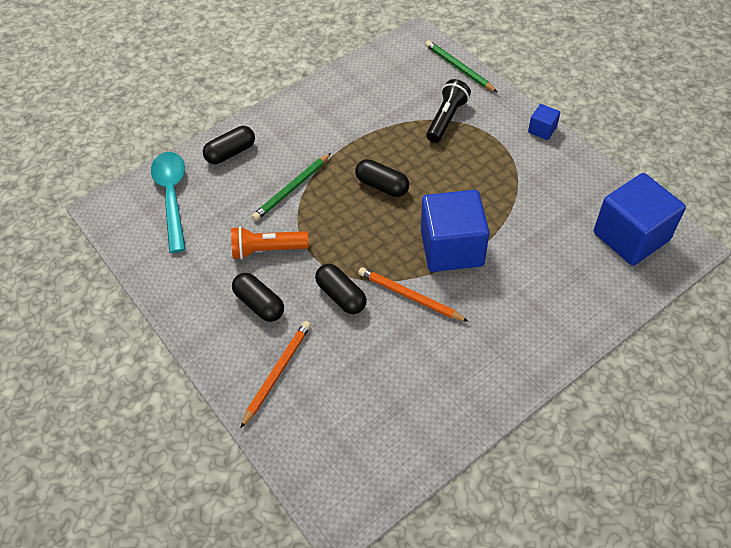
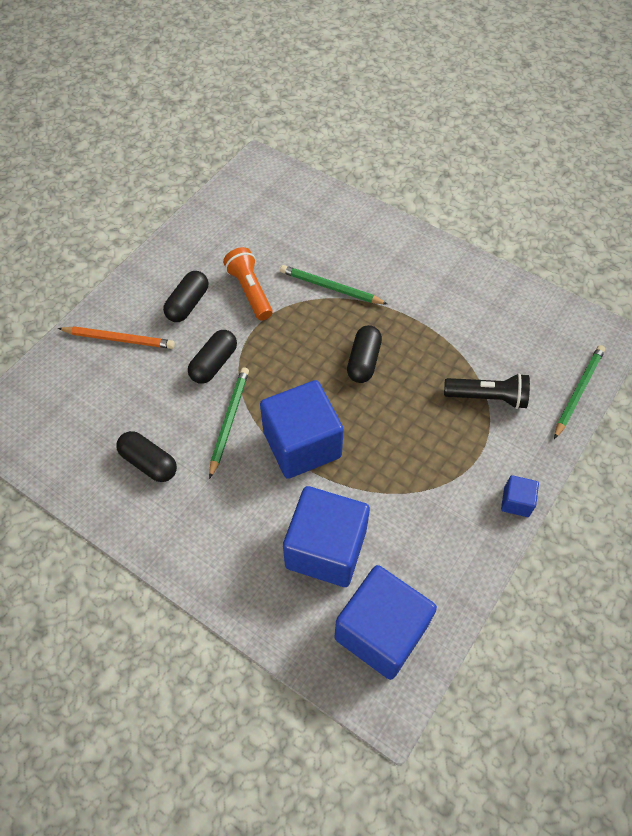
camera: 70 degrees right, 5 degrees up
(172, 197) = (287, 203): turquoise spoon -> none
(231, 153) = (358, 227): black capsule -> black capsule (149, 462)
(410, 296) = (229, 421): orange pencil -> green pencil
(554, 254) = (326, 549): none -> blue cube

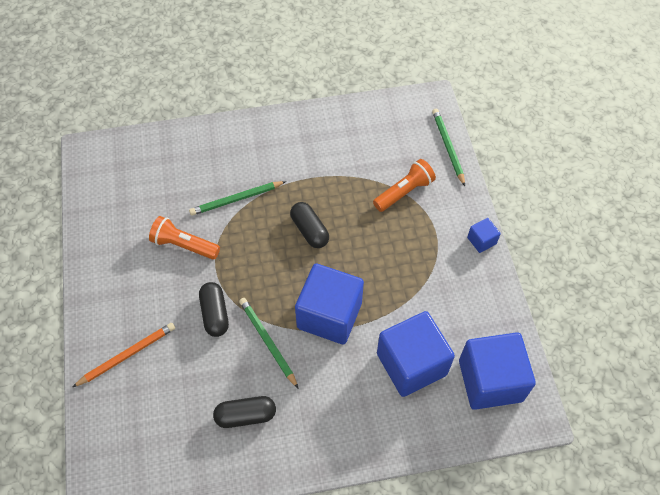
camera: 45 degrees left, 0 degrees up
(188, 304) = (150, 289): black capsule -> none
(488, 397) = (404, 192): black flashlight -> orange flashlight

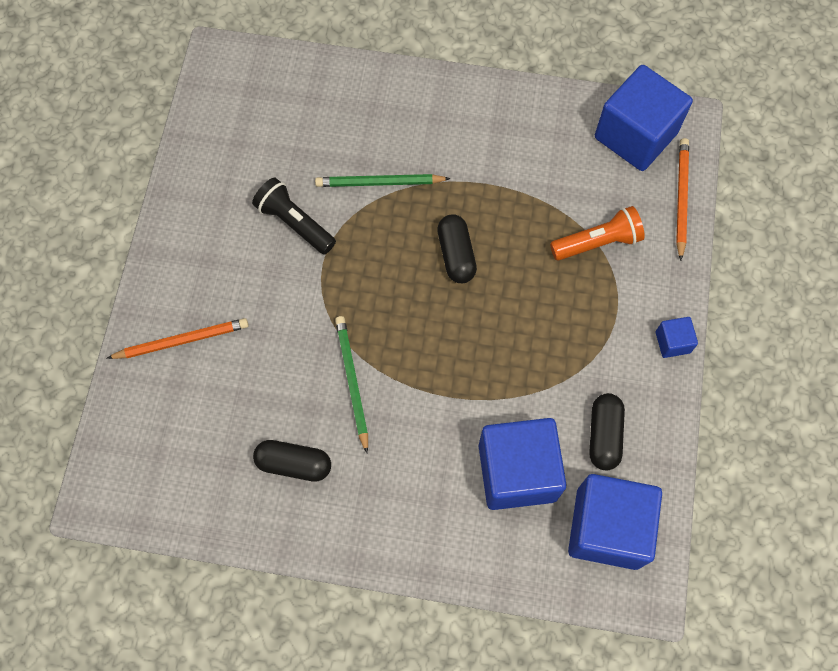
camera: 20 degrees right, 10 degrees up
(184, 245) = (294, 223): orange flashlight -> black flashlight
(215, 314) = (301, 324): black capsule -> black capsule (604, 435)
(329, 315) = (439, 374): blue cube -> blue cube (635, 135)
(448, 147) = (681, 198): green pencil -> orange pencil

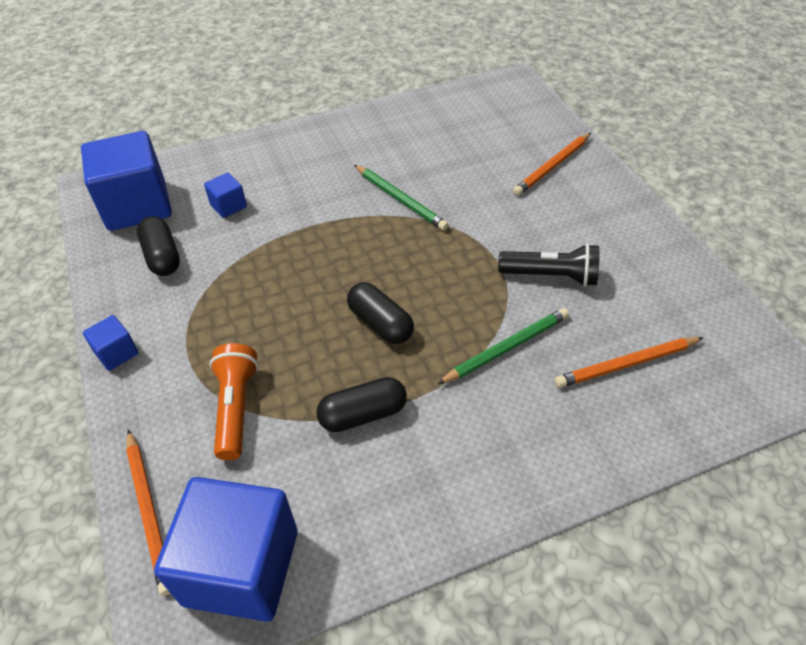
camera: 150 degrees right, 20 degrees down
(294, 464) = (403, 144): black capsule -> black capsule (363, 414)
(310, 126) = (626, 364): none -> orange pencil
(517, 472) = (228, 206): blue cube -> blue cube, size x0.44
(598, 242) = (236, 407): orange flashlight -> orange flashlight turned 135 degrees clockwise

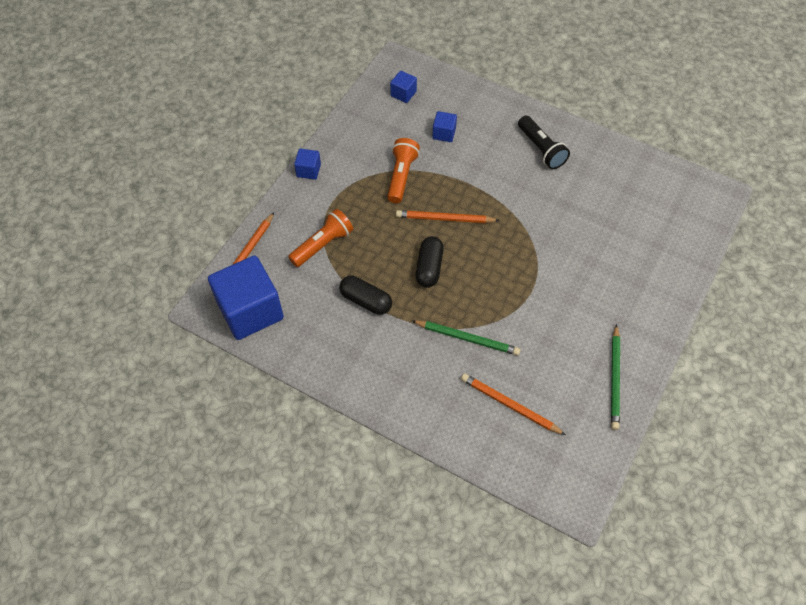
camera: 50 degrees right, 10 degrees up
(137, 206) = (403, 94): blue cube -> blue cube, size x0.44
(162, 256) = (381, 136): black capsule -> none
(235, 272) = (401, 176): none -> orange flashlight
(400, 199) = (532, 210): green pencil -> green pencil (615, 379)
(551, 276) = (544, 329): black flashlight -> black flashlight (541, 149)
(552, 166) = (648, 272): orange pencil -> orange pencil (445, 219)

